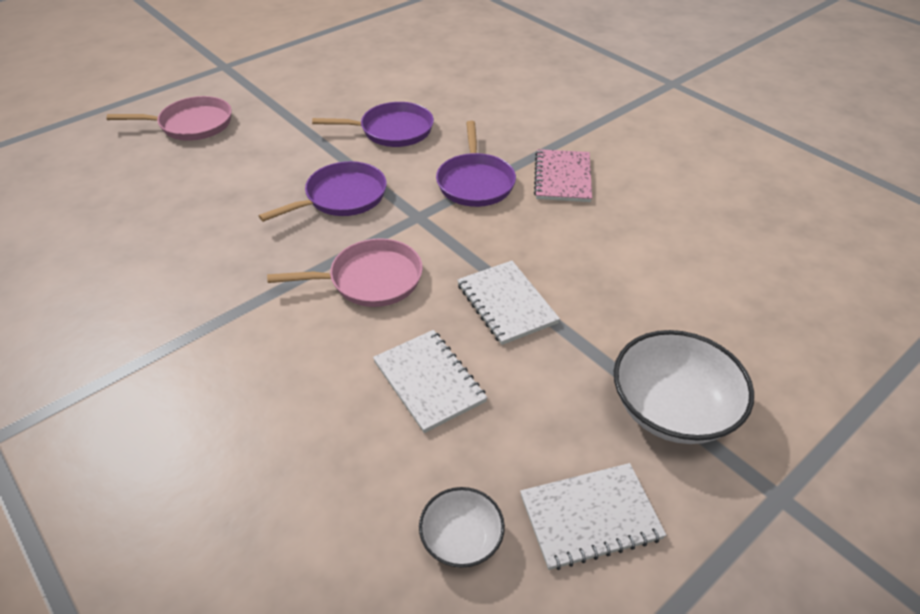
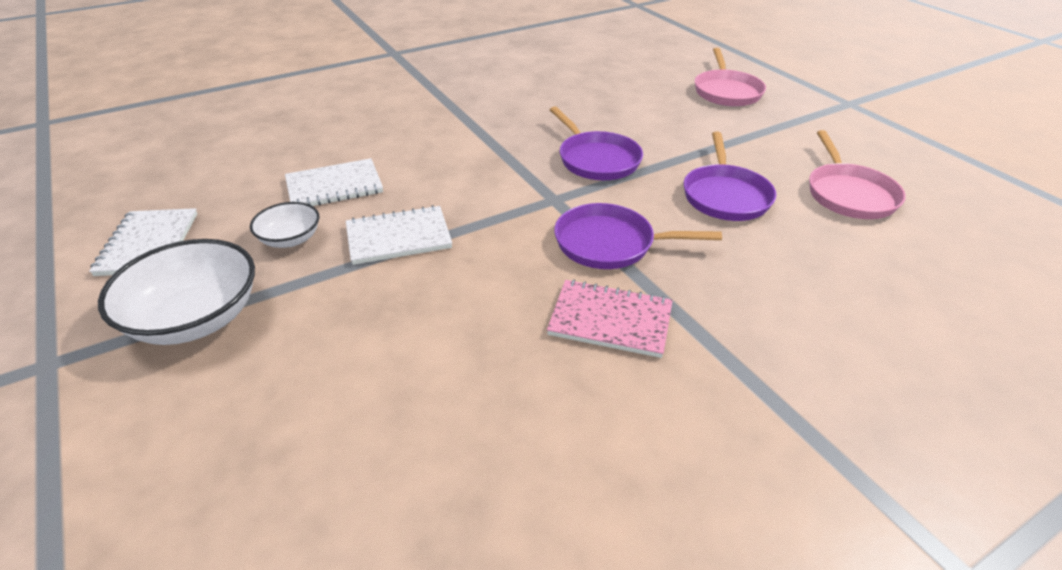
camera: 100 degrees right, 5 degrees down
(370, 280) = (469, 168): pink pan -> pink pan (849, 194)
(461, 539) = (191, 186): white bowl -> white bowl (290, 239)

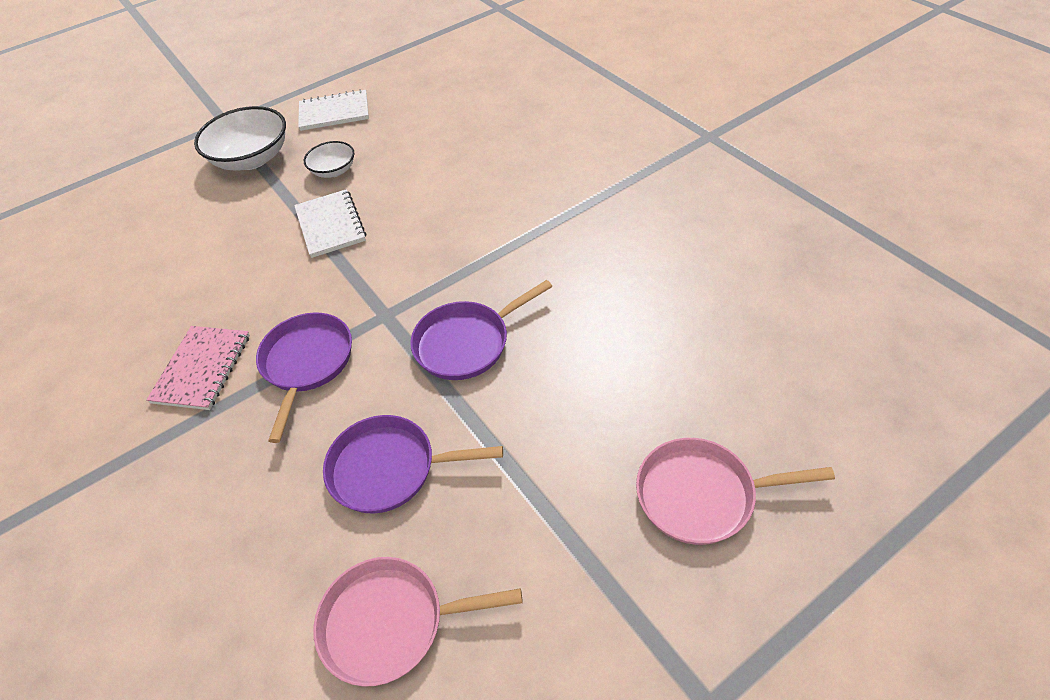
camera: 90 degrees right, 10 degrees up
(334, 186) = (408, 172): white notebook -> none

